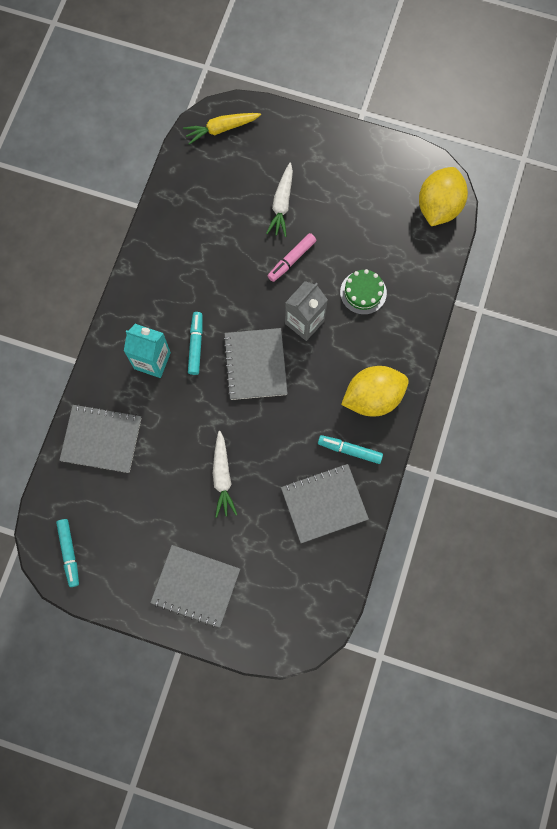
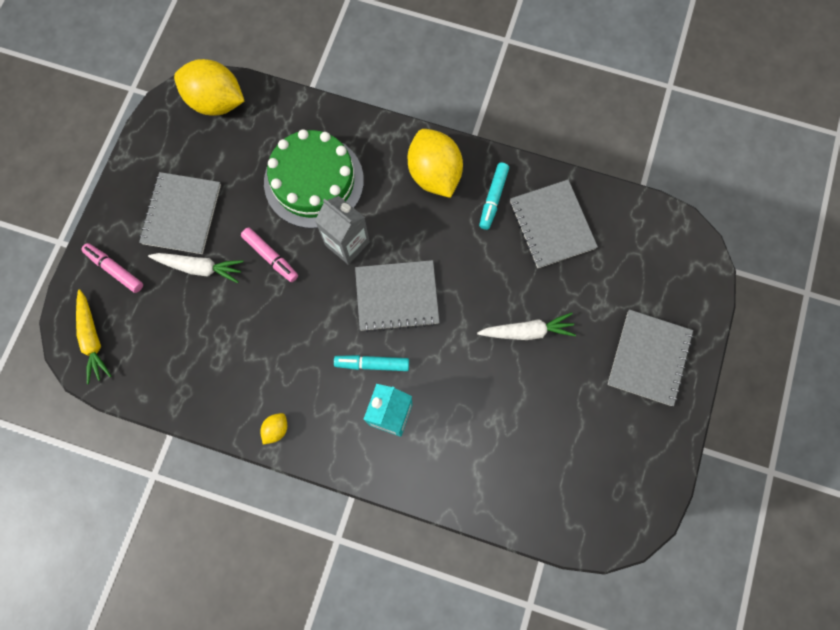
camera: 90 degrees left, 0 degrees up
(69, 553) = (623, 503): turquoise marker -> none
(101, 439) = (487, 472): grey notebook -> grey notebook (181, 214)
(143, 271) = (276, 429): none -> yellow lemon
(280, 139) = (115, 269): none -> pink marker
(363, 292) = (314, 181): green cake -> green cake, size x1.92

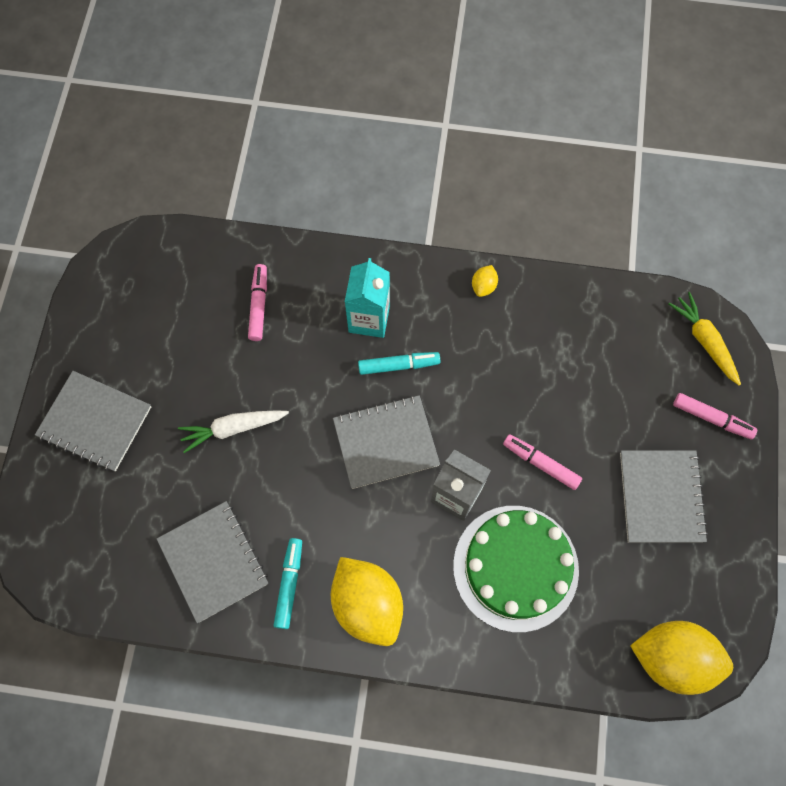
camera: 170 degrees right, 5 degrees down
(199, 267) = (618, 437): white carrot -> none
(492, 447) = (259, 305): none -> pink marker
(649, 358) = (95, 422): grey notebook -> grey notebook turned 75 degrees counterclockwise

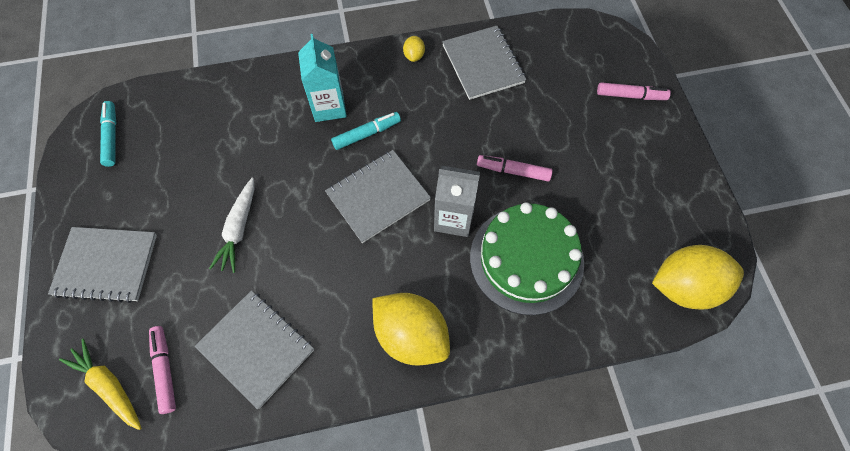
camera: 20 degrees left, 5 degrees down
(233, 428) = (239, 229): white carrot -> white carrot turned 45 degrees counterclockwise
(259, 305) = (230, 124): pink marker -> pink marker (165, 370)
(289, 584) = (334, 343): turquoise marker -> turquoise marker (111, 137)
(661, 497) = (618, 165): grey notebook -> grey notebook (483, 64)
(704, 341) = (600, 44): yellow carrot -> yellow carrot (109, 386)

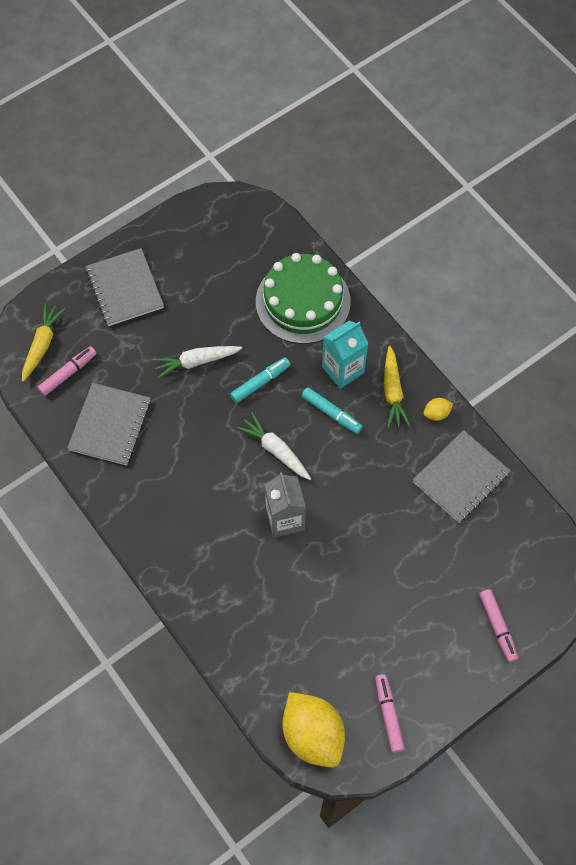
camera: 65 degrees right, 0 degrees up
(111, 137) = (229, 225): turquoise marker -> turquoise marker (260, 382)
(374, 78) = (392, 392): none -> yellow carrot
(378, 196) = (275, 450): grey notebook -> white carrot
(411, 335) = (169, 530): yellow lemon -> none
(513, 171) = (356, 549): pink marker -> pink marker (388, 714)
(526, 259) = (275, 593): green cake -> green cake (303, 301)

